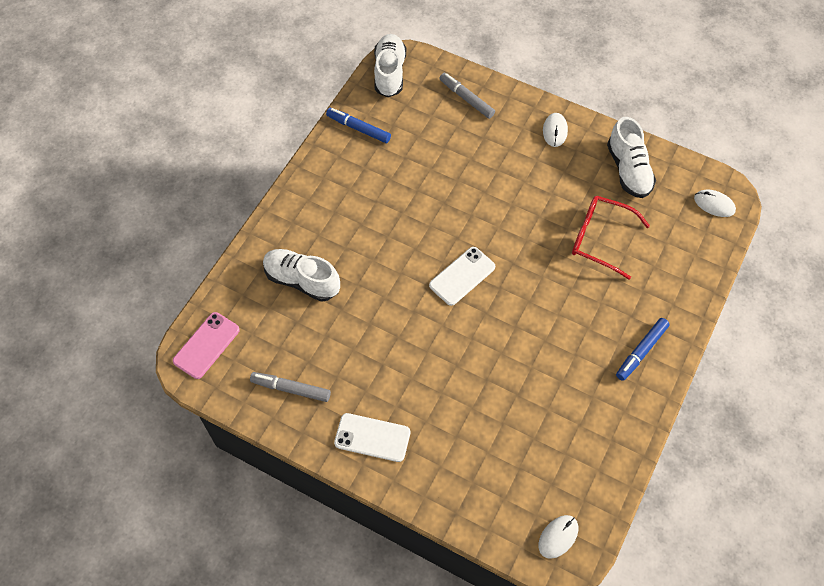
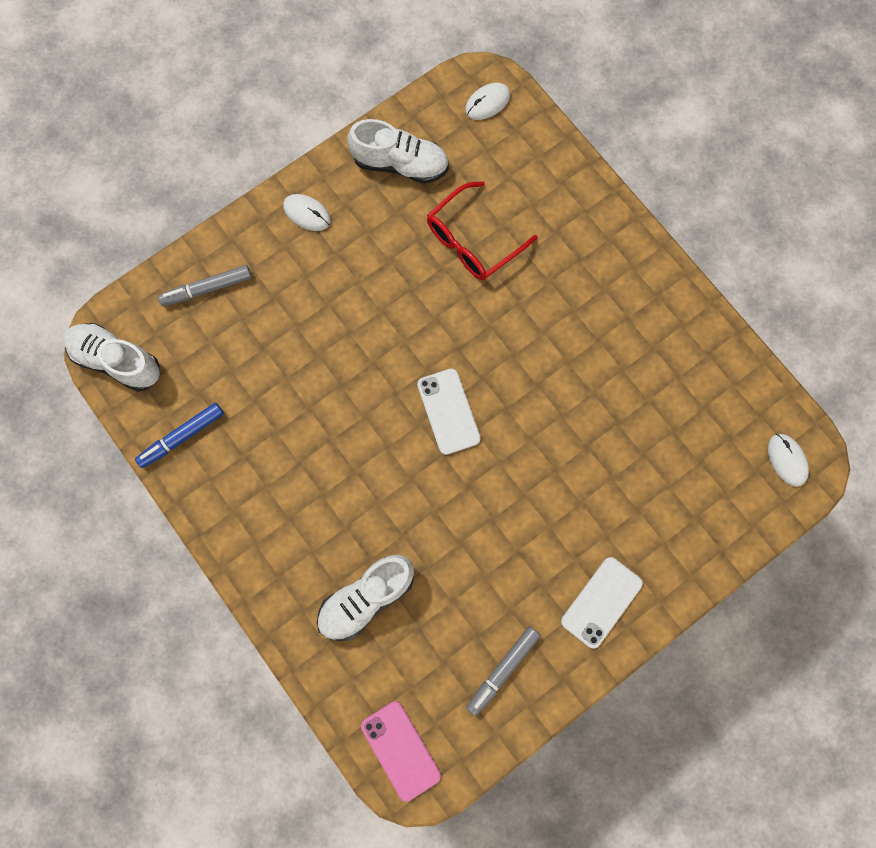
camera: 65 degrees left, 15 degrees up
(641, 351) = (624, 271): blue marker -> none

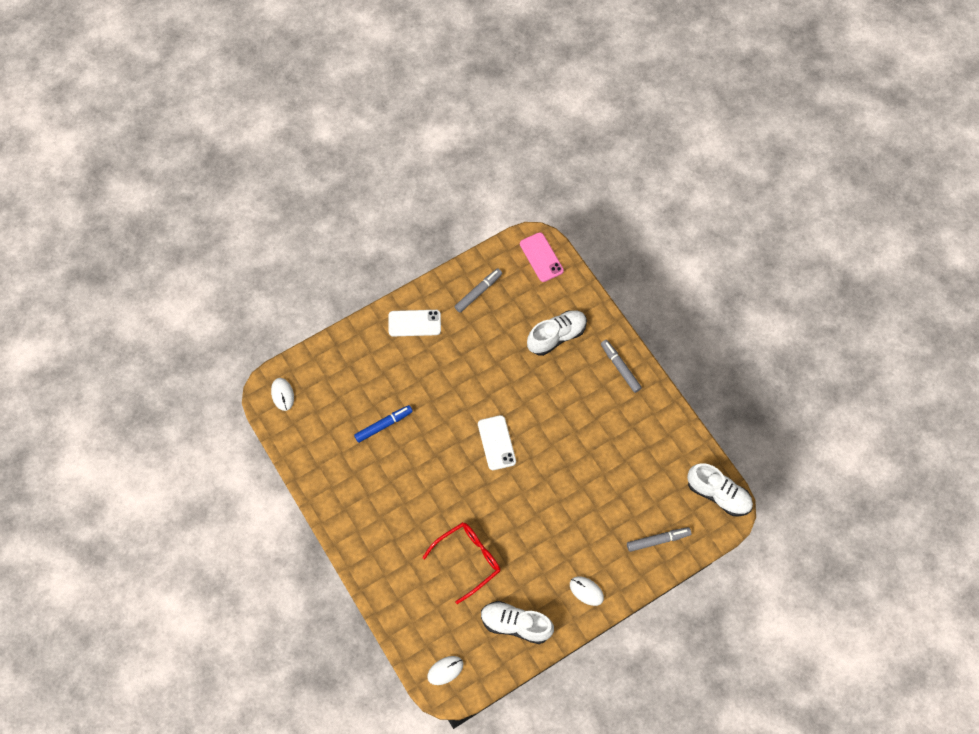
camera: 175 degrees left, 10 degrees down
(182, 436) = (672, 441): blue marker -> blue marker (383, 425)
(261, 551) = (620, 368): none -> grey marker
(601, 602) = (414, 323): white phone -> white phone turned 45 degrees clockwise

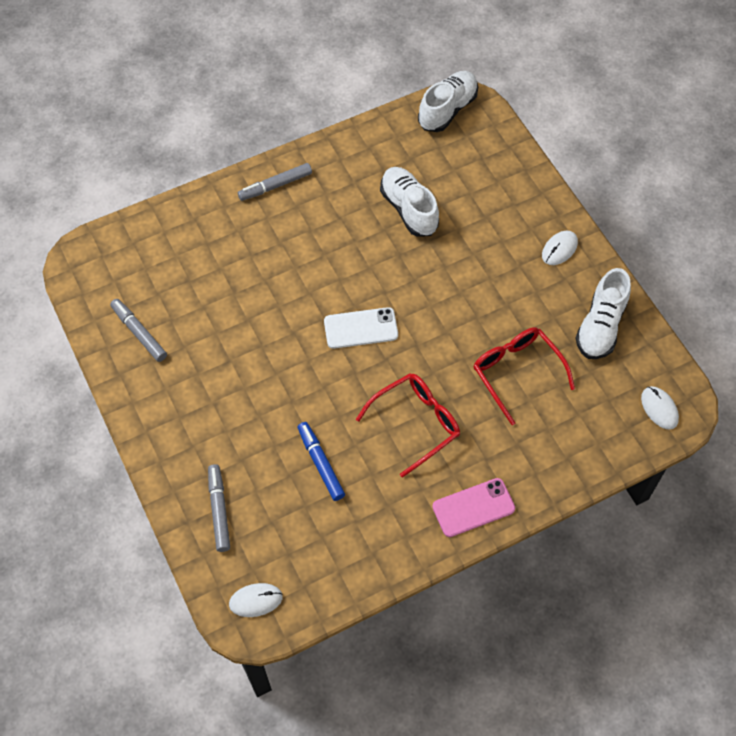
camera: 85 degrees left, 5 degrees down
(414, 323) = (171, 415): white phone -> none
(419, 488) = (416, 423): none -> red glasses
(541, 257) = (102, 255): pink phone -> pink phone (473, 507)
(556, 336) = (221, 249): white shoe -> white shoe (409, 209)
(657, 540) = (499, 173): grey marker -> grey marker (219, 511)

